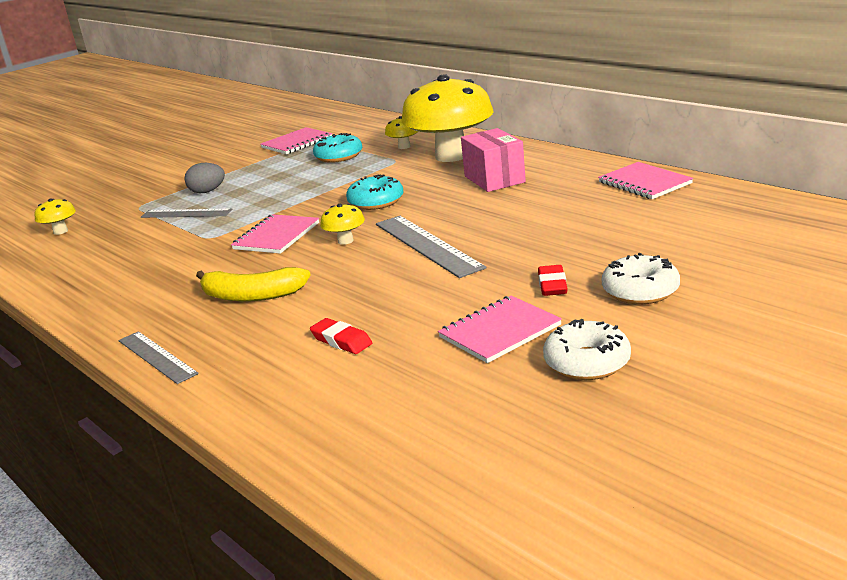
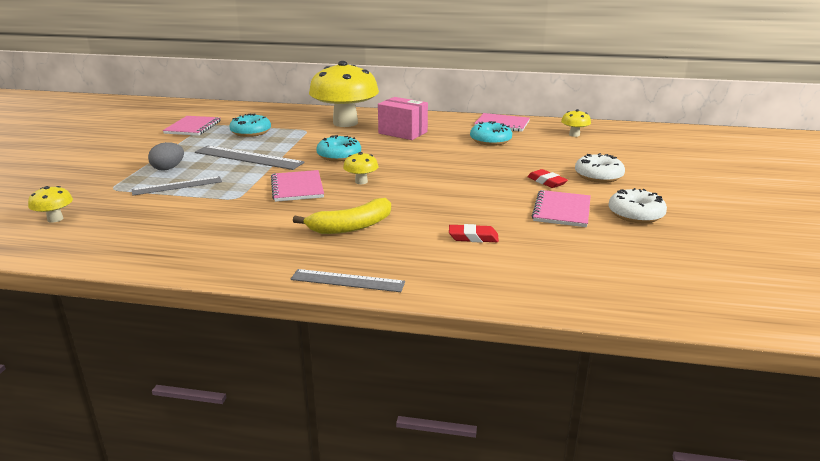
camera: 40 degrees left, 0 degrees up
(404, 147) = (296, 121): yellow mushroom -> yellow mushroom (574, 135)
(427, 245) = (427, 174): grey ruler -> grey ruler (248, 157)
(584, 207) = (490, 140): none -> turquoise donut

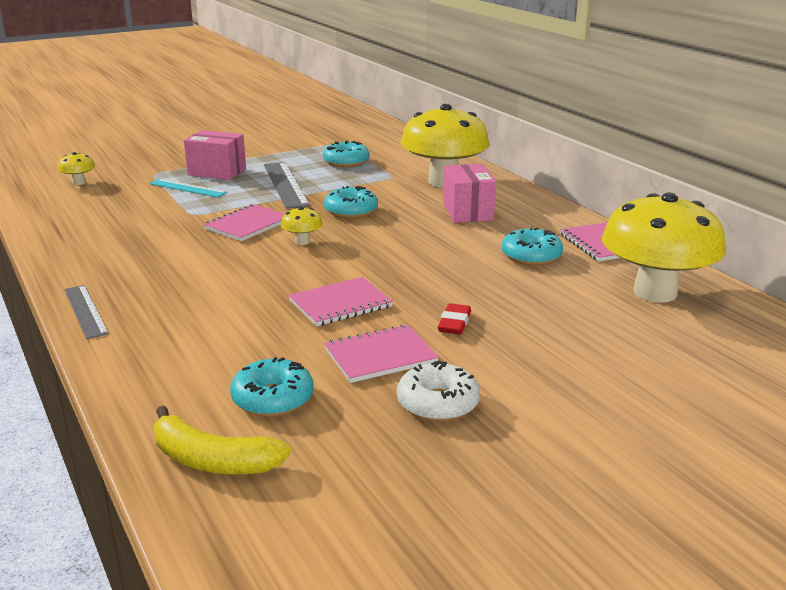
camera: 50 degrees right, 0 degrees up
(168, 168) = (217, 172): grey egg -> pink box
(177, 186) = (187, 188): grey ruler -> turquoise ruler
(193, 127) = (318, 142): pink notebook -> pink notebook (340, 304)
(351, 226) = (194, 274): yellow banana -> yellow banana (212, 460)
(473, 237) = (241, 332): red eraser -> none
(574, 135) = (655, 292): yellow mushroom -> yellow mushroom, size x2.48
(579, 254) = (273, 399): none -> turquoise donut
(598, 176) = (530, 347): white donut -> none

